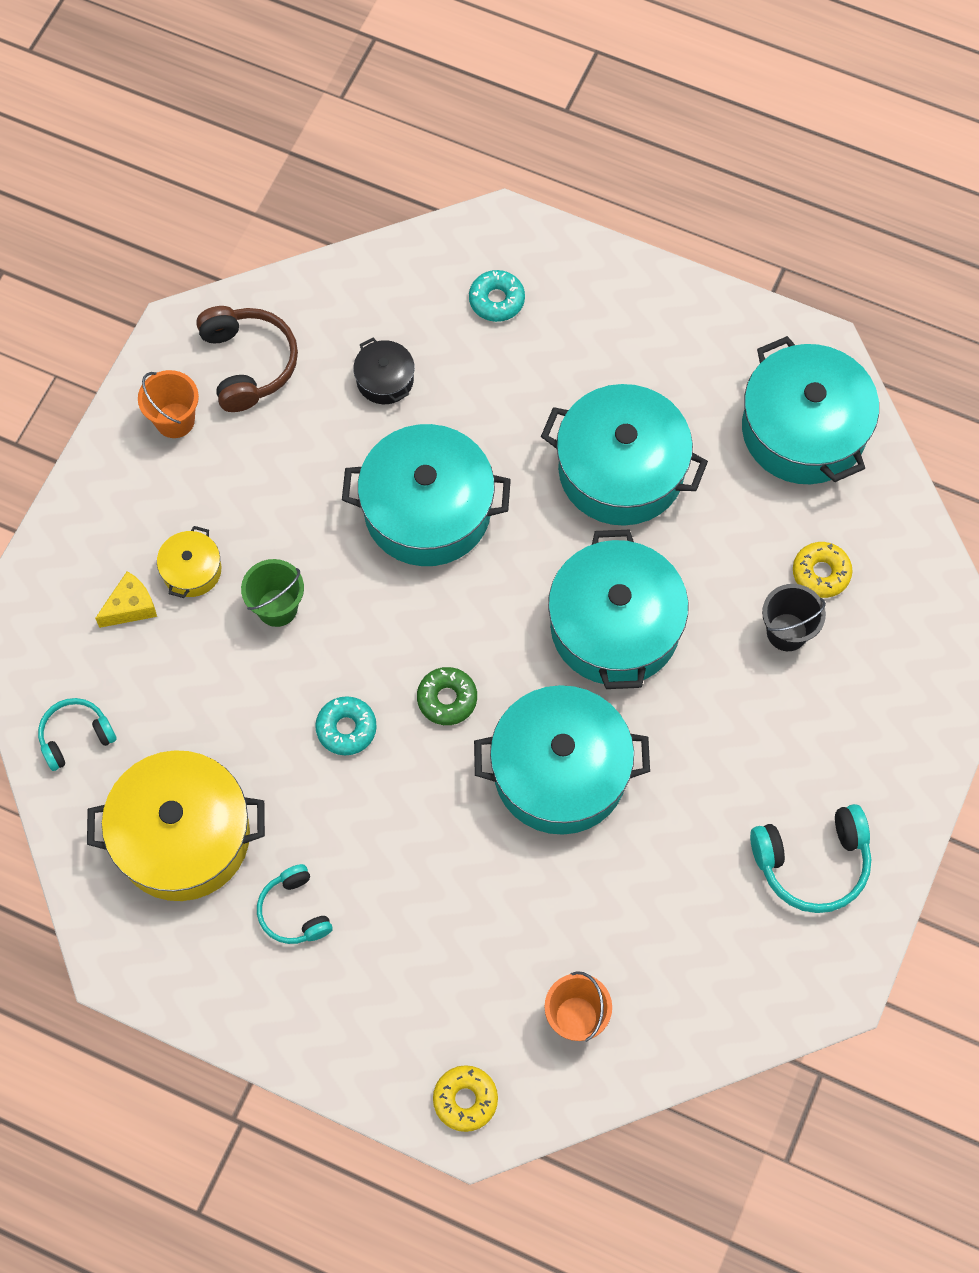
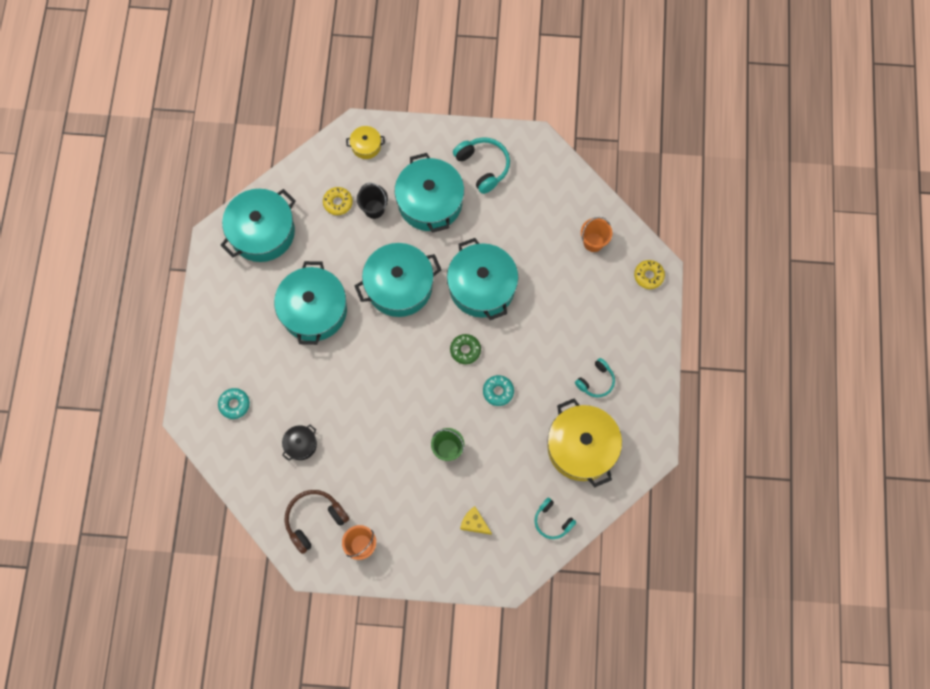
camera: 110 degrees left, 5 degrees up
(192, 570) = (443, 500): yellow pot -> yellow pot (366, 146)
(427, 510) = (368, 395): turquoise pot -> turquoise pot (430, 202)

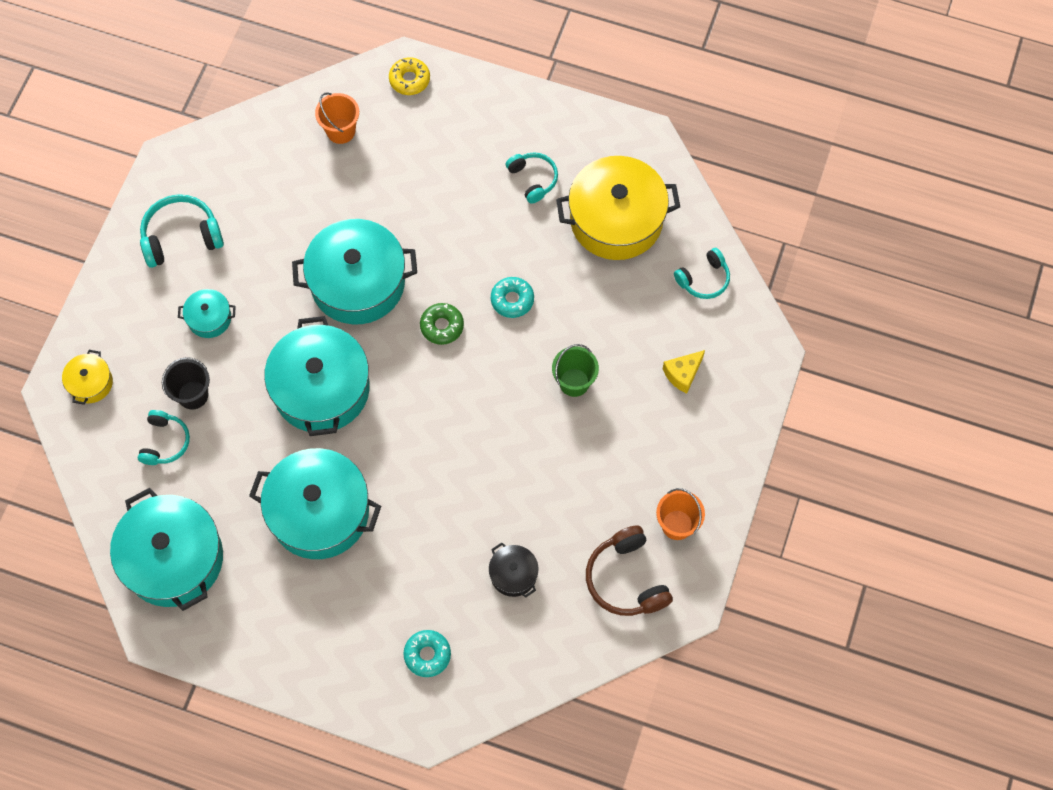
camera: 75 degrees left, 5 degrees down
(338, 203) = (165, 442): yellow donut -> turquoise headphones
(430, 202) = (209, 318): turquoise pot -> turquoise pot, size x0.46

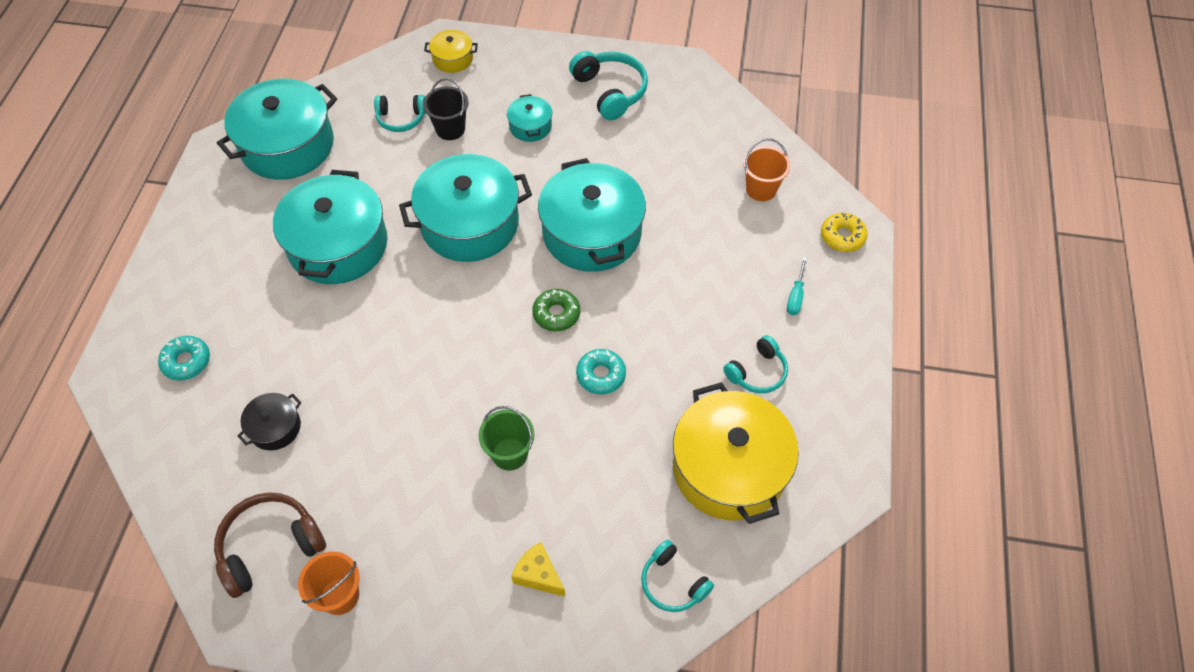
camera: 80 degrees right, 10 degrees down
(464, 132) = (796, 296): none -> turquoise screwdriver

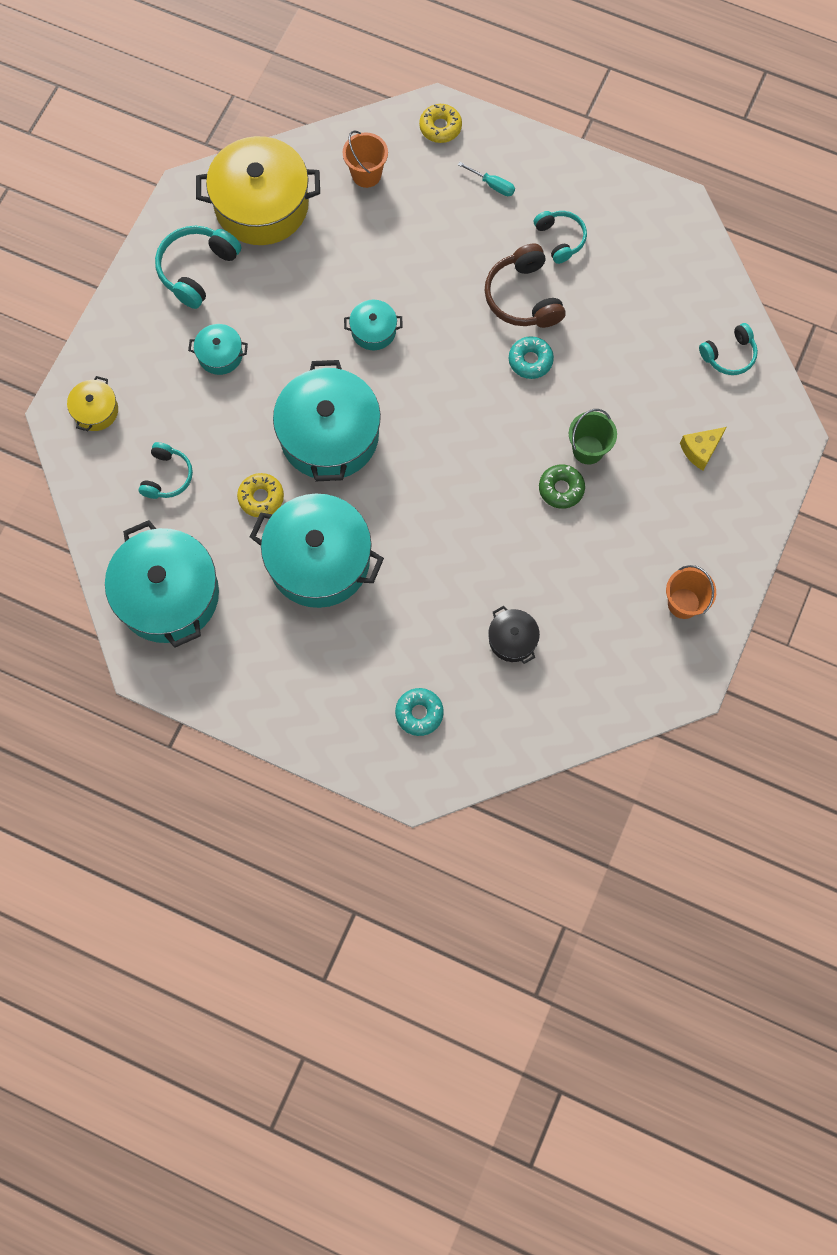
camera: 75 degrees left, 15 degrees up
(270, 546) = (627, 654): brown headphones -> brown headphones (523, 297)
(394, 188) = (261, 497): none -> yellow donut
(450, 129) = (198, 431): black bucket -> none
(556, 314) = (456, 382): green donut -> green donut (561, 489)
(592, 233) = (373, 331): turquoise pot -> turquoise pot, size x0.46
(610, 91) = (197, 270): turquoise headphones -> turquoise headphones turned 45 degrees counterclockwise
(729, 468) = (643, 287): yellow pot -> yellow pot (261, 205)

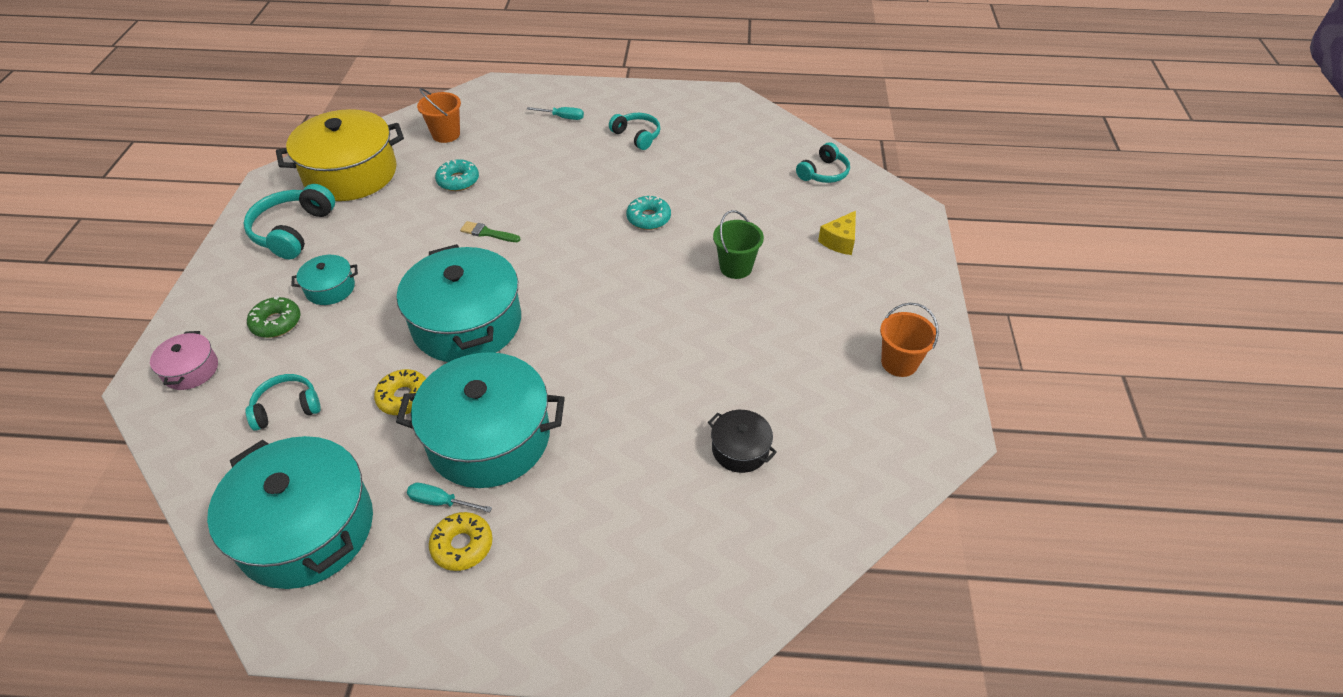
camera: 20 degrees left, 25 degrees down
(95, 411) = (191, 370): yellow pot -> pink pot
(167, 476) = (287, 408): turquoise headphones -> turquoise headphones turned 105 degrees counterclockwise
(269, 606) = (440, 502): none -> turquoise screwdriver
(373, 331) = (487, 233): turquoise pot -> green brush
(419, 713) = (666, 562): turquoise donut -> turquoise donut (458, 181)
(440, 127) = (503, 95): yellow donut -> yellow donut (462, 545)
(523, 297) = (621, 178): brown headphones -> none
(561, 489) = (725, 304): green donut -> green donut (276, 323)

